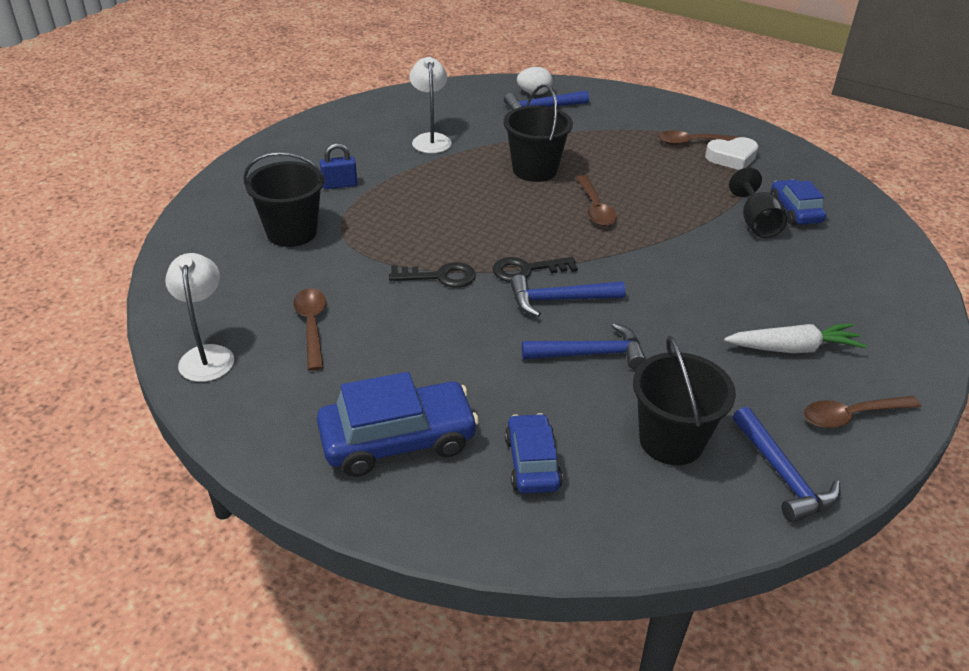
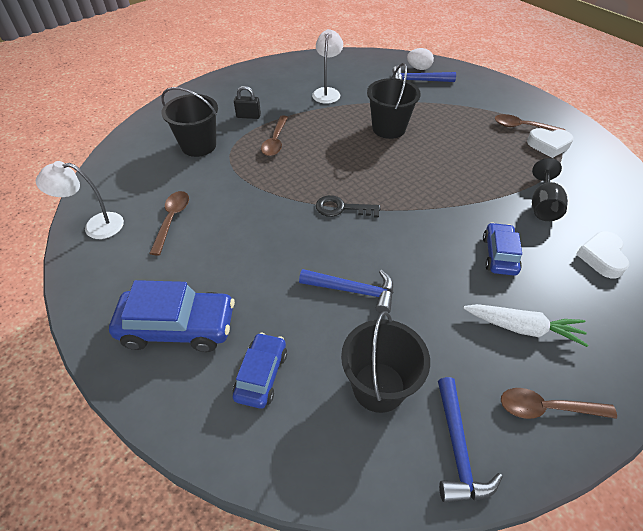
camera: 20 degrees right, 10 degrees up
(207, 355) = (95, 226): white lamp -> white lamp turned 105 degrees counterclockwise
(339, 185) = (248, 116): blue padlock -> black padlock
(440, 277) = (277, 200): black key -> none
(559, 300) = (353, 239): blue hammer -> none
(595, 208) = (418, 167): brown spoon -> brown spoon (275, 141)
(795, 211) = (581, 201): blue car -> blue car (499, 255)
(840, 263) = (601, 257): none -> white heart

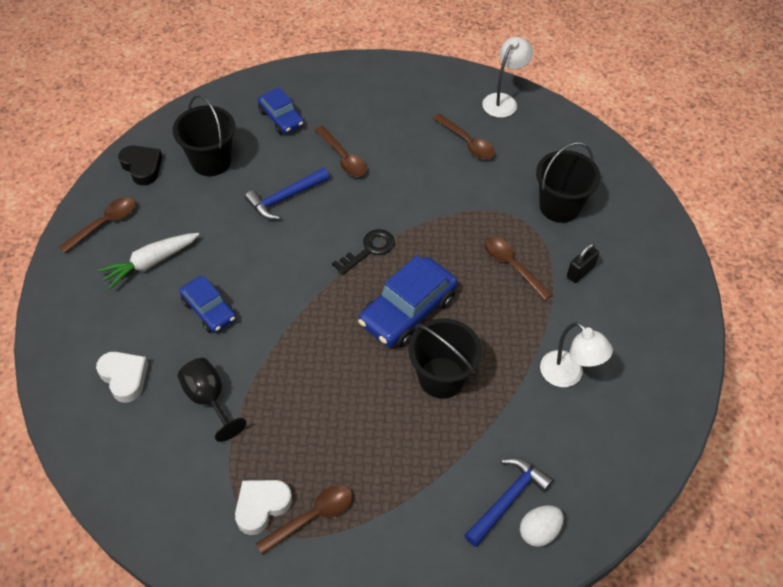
camera: 130 degrees right, 5 degrees up
(178, 327) = (358, 101): blue car -> blue car (407, 311)
(266, 285) = (343, 158): none -> brown spoon
(457, 448) = (142, 167): blue hammer -> black heart

